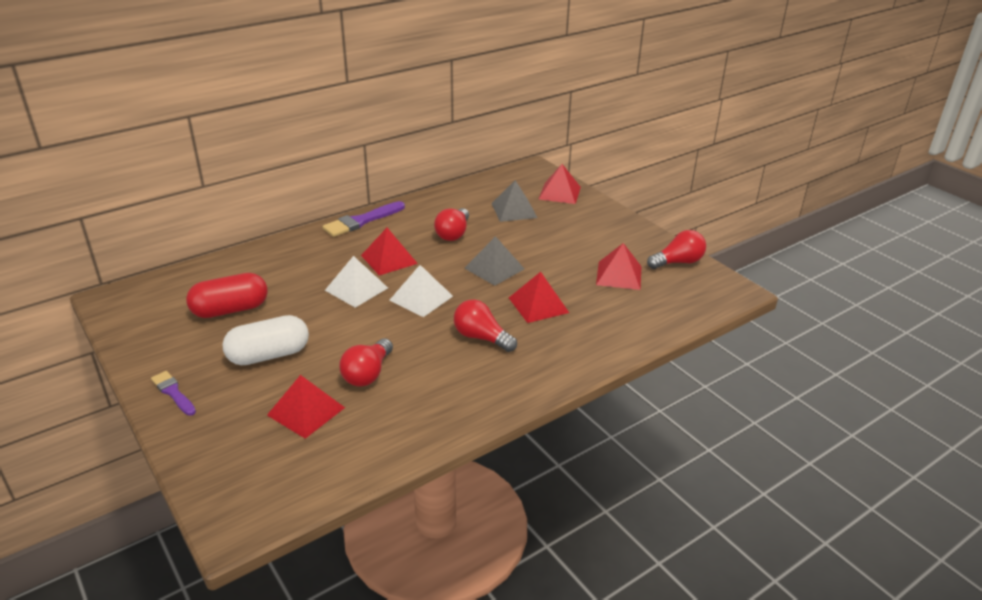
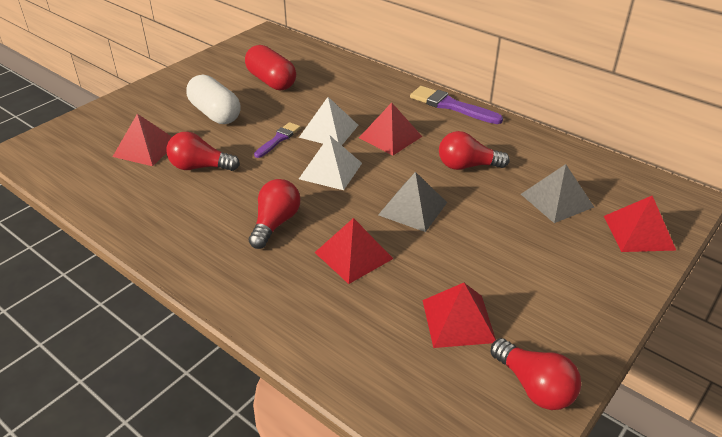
camera: 75 degrees right, 5 degrees up
(173, 393) = (161, 88): purple brush -> purple brush (278, 139)

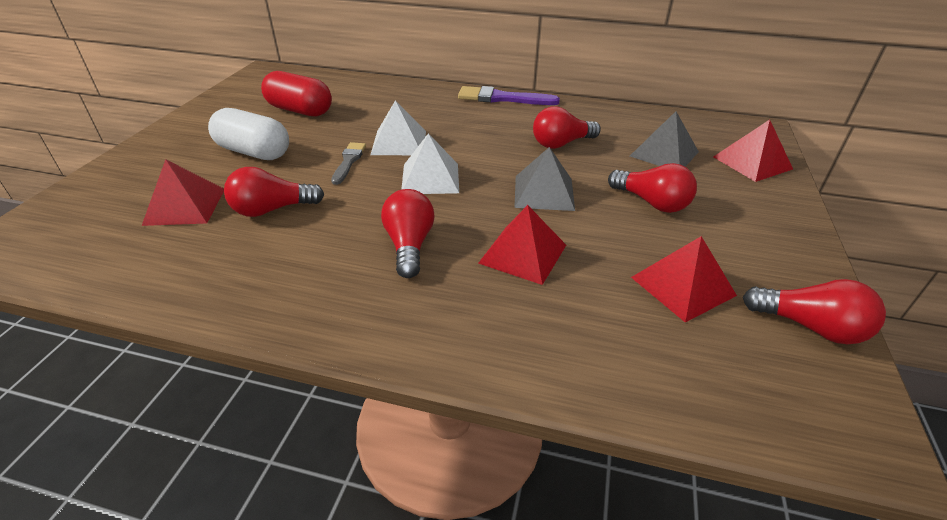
camera: 25 degrees left, 0 degrees up
(278, 139) = (348, 162): purple brush -> grey brush
(390, 137) = (467, 135): red pyramid -> none
(499, 244) = (651, 203): none -> red light bulb

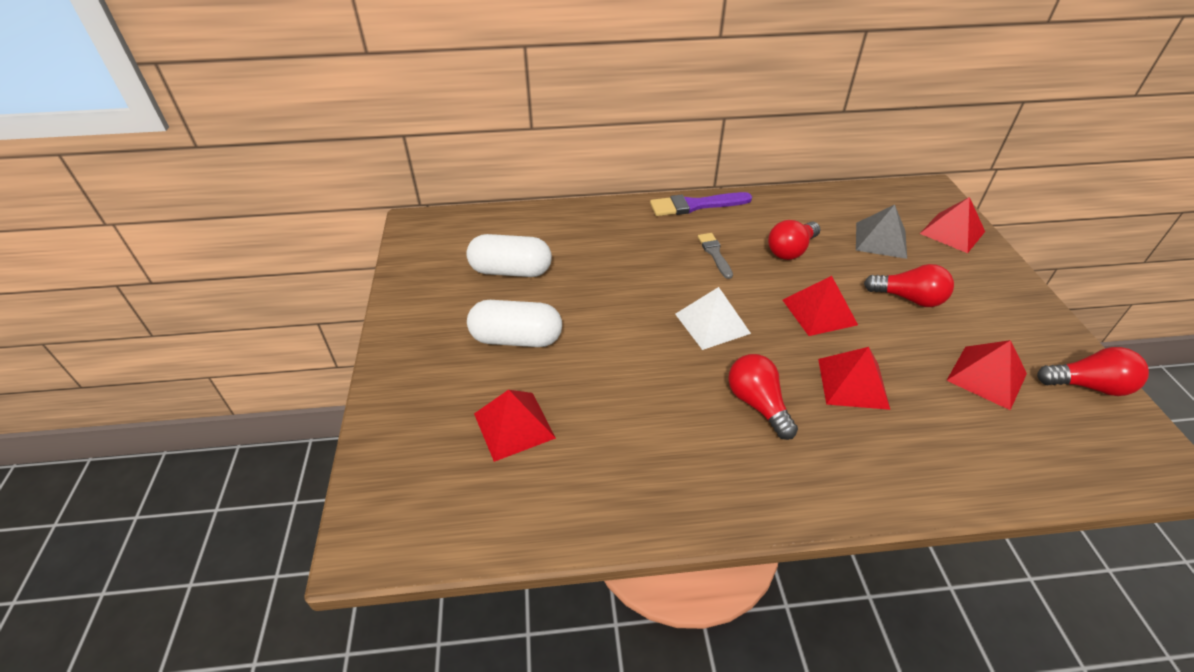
camera: 20 degrees left, 5 degrees up
(272, 209) = (602, 403): red light bulb -> none
(300, 110) = (511, 271): red capsule -> white capsule
(348, 162) = (621, 325): grey brush -> grey brush (715, 254)
(399, 142) = (647, 288): white pyramid -> none
(544, 192) = (819, 312): grey pyramid -> red pyramid

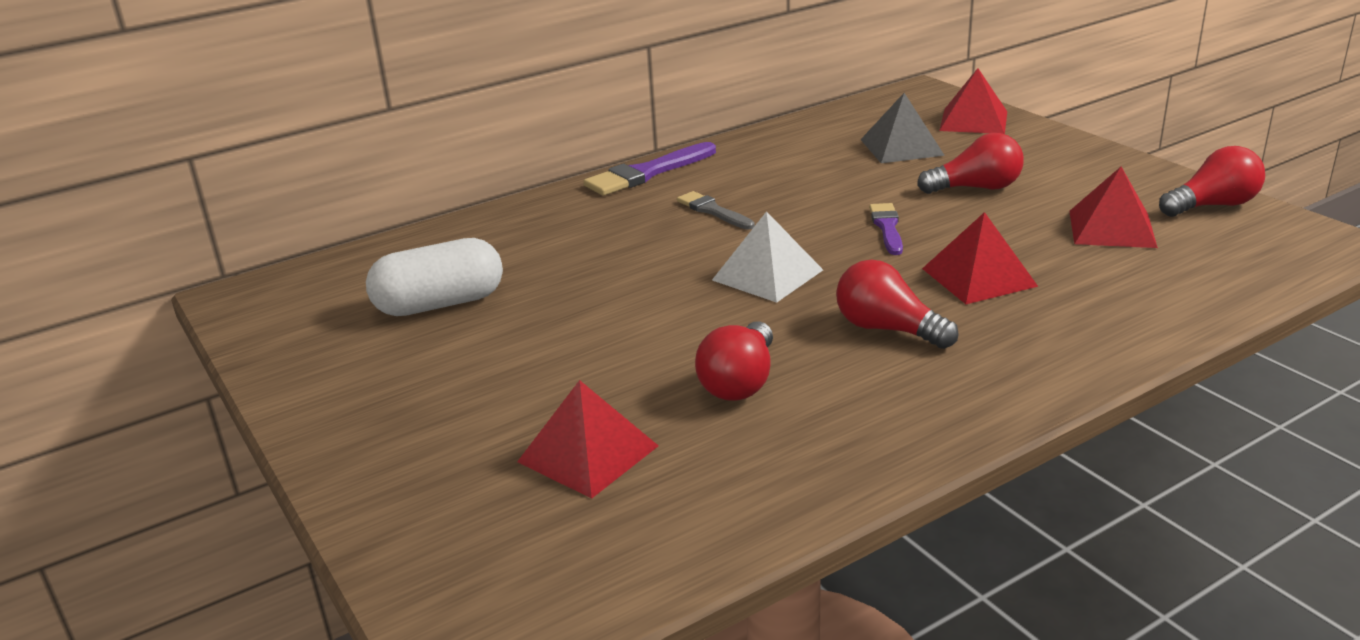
camera: 25 degrees left, 15 degrees down
(516, 339) = (512, 368): white capsule -> none
(791, 250) = (805, 183): red light bulb -> red light bulb (740, 382)
(819, 312) = (887, 228): red pyramid -> purple brush

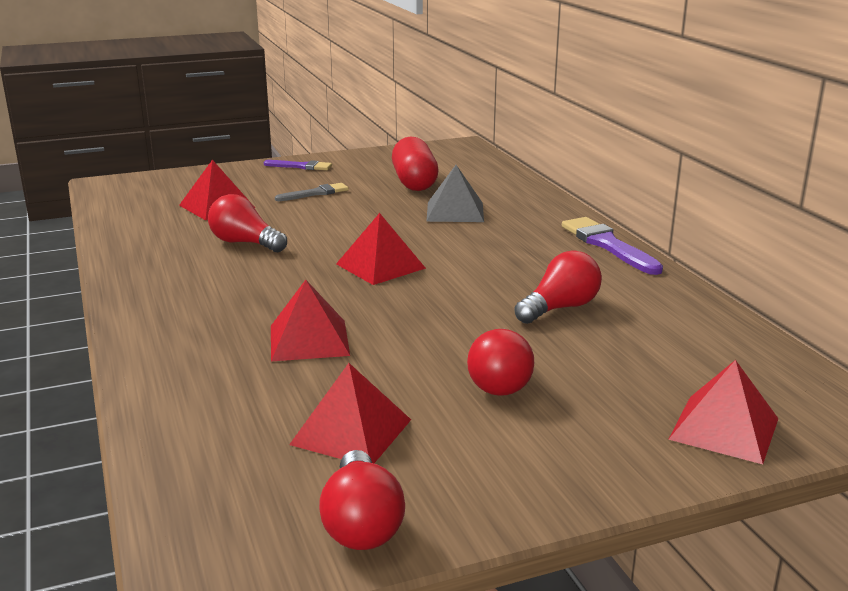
camera: 100 degrees right, 5 degrees down
(440, 304) = (414, 182): white capsule -> red capsule
(713, 211) = (511, 260): grey brush -> grey brush (315, 193)
(767, 275) = (380, 266): white pyramid -> red pyramid
(887, 228) = (432, 320): purple brush -> purple brush (300, 166)
(887, 329) = (262, 292): red light bulb -> red light bulb (560, 308)
(901, 147) = (638, 363): grey pyramid -> grey pyramid (455, 211)

